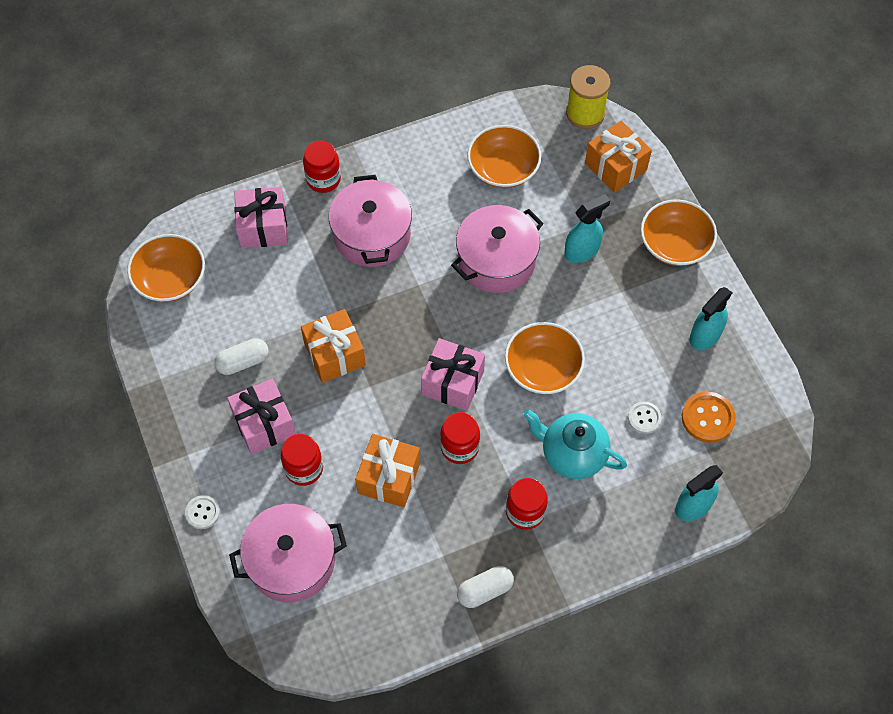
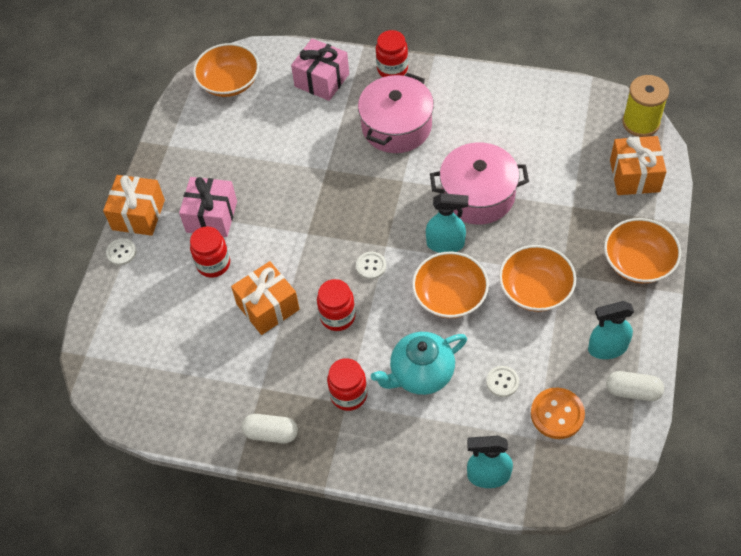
camera: 40 degrees right, 5 degrees down
(243, 362) = (232, 165): white capsule -> white capsule (633, 391)
(291, 561) = (152, 323): pink pot -> none
(334, 354) = (300, 196): orange gift -> orange gift (138, 215)
(453, 382) = (371, 266): pink gift -> white button
(503, 168) = (538, 130): orange bowl -> orange bowl (535, 289)
(572, 454) = (421, 374): turquoise teapot -> turquoise teapot turned 90 degrees counterclockwise
(582, 251) = (554, 225): turquoise spray bottle -> turquoise spray bottle (445, 244)

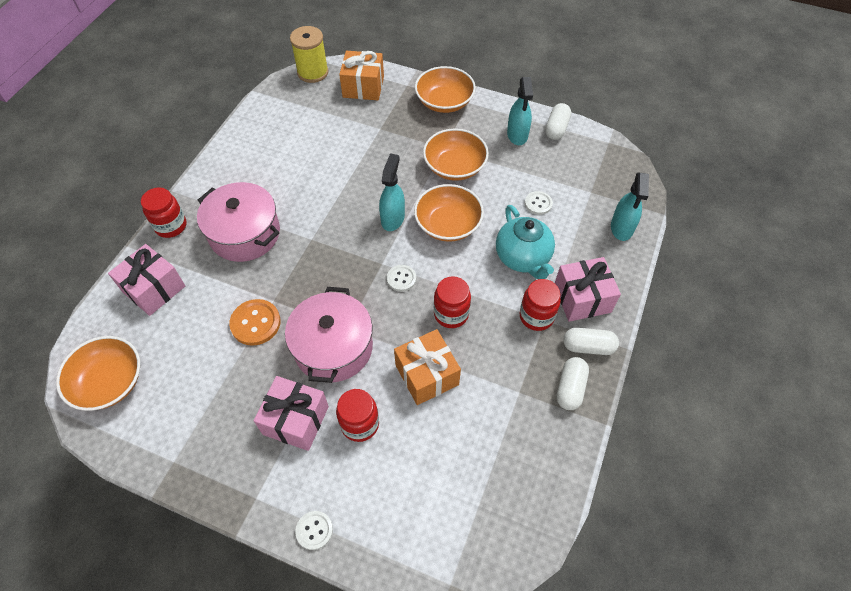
camera: 85 degrees left, 0 degrees up
(138, 215) = (265, 505): orange gift -> none
(321, 447) = (588, 346): none -> white capsule
(379, 438) = (582, 298): none -> pink gift
(478, 195) = (348, 186): pink pot -> pink pot (333, 347)
(557, 414) = (571, 175): orange button -> orange button (255, 323)

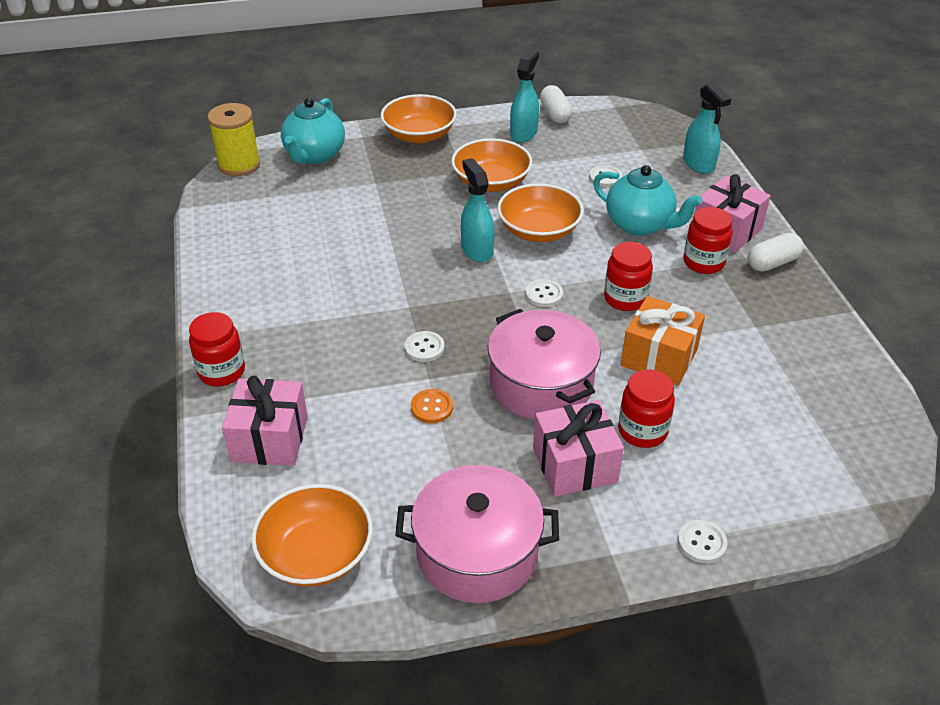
camera: 35 degrees left, 15 degrees down
(245, 234) = (325, 337): pink pot -> pink pot (477, 552)
(255, 323) = (432, 407): orange button -> orange button, size x0.63
(291, 276) = (424, 348): none -> white button
(363, 87) = (314, 155): orange gift -> turquoise teapot
(517, 135) = (523, 133): turquoise spray bottle -> turquoise spray bottle turned 120 degrees counterclockwise
(570, 388) = (793, 300): white capsule -> none

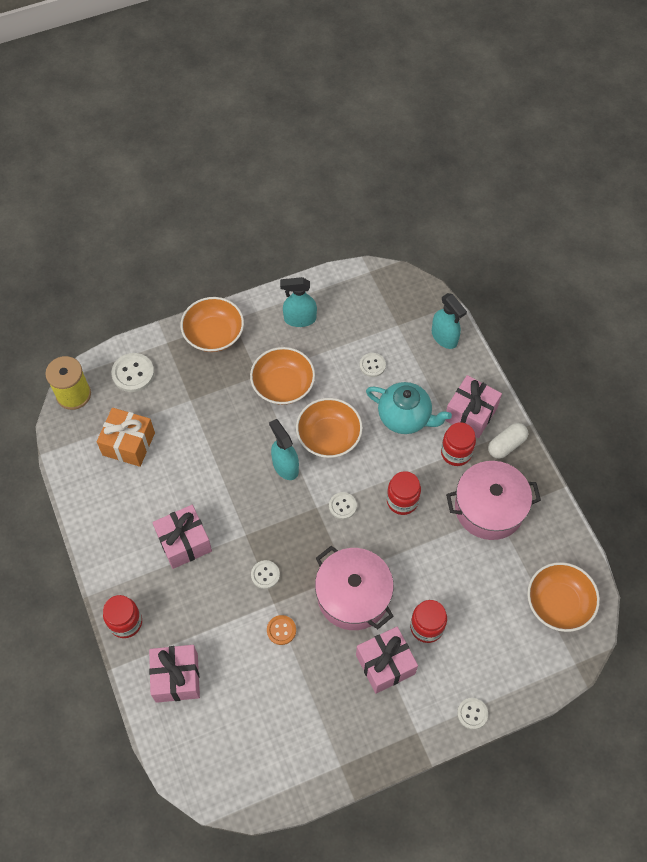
camera: 10 degrees left, 20 degrees up
(314, 155) = (133, 373): turquoise teapot -> white button
(316, 554) = (231, 766): orange bowl -> orange bowl (559, 603)
(326, 304) = (184, 542): none -> pink gift
(477, 552) = (333, 746): pink pot -> pink pot (489, 508)
(523, 133) = (299, 319): turquoise spray bottle -> turquoise spray bottle turned 105 degrees counterclockwise
(555, 114) = (322, 290): white capsule -> none
(659, 357) = (432, 556): orange gift -> orange gift (128, 444)

